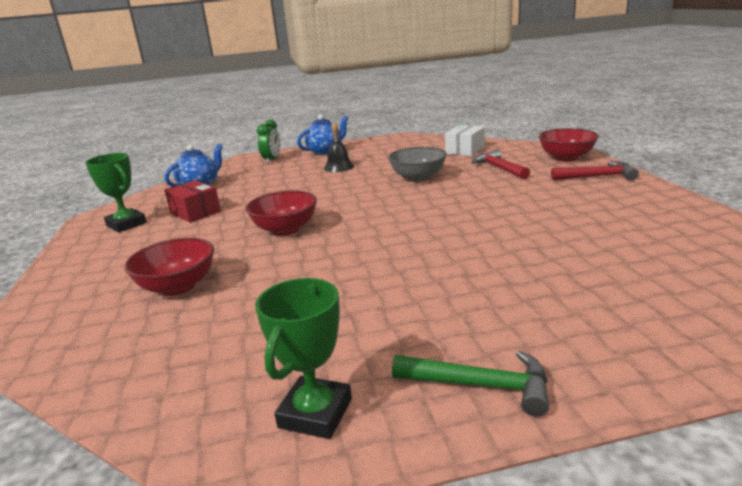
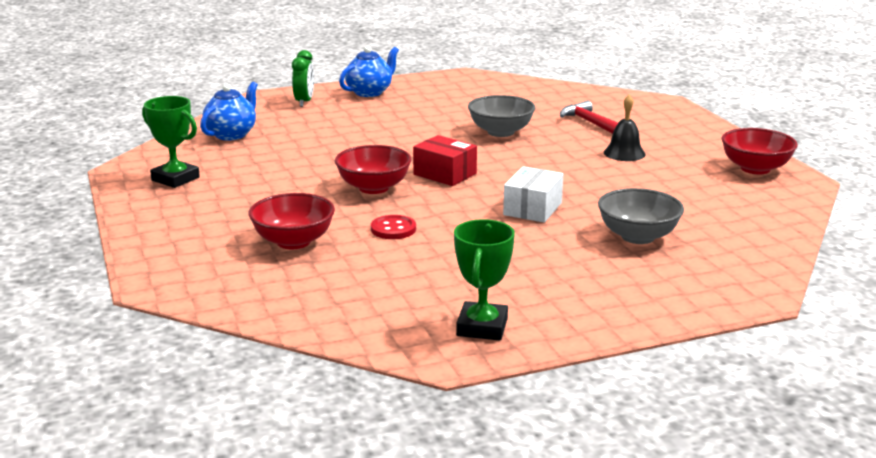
camera: 10 degrees left, 0 degrees up
(195, 212) = (251, 167): red box -> red box (445, 174)
(280, 272) = (393, 229): none -> red button
(339, 167) = (398, 115): black bell -> black bell (624, 153)
(465, 150) = (547, 98): white box -> white box (532, 209)
(481, 385) = (606, 308): green hammer -> none
(531, 280) = (638, 236): none -> grey bowl
(566, 158) = (665, 113): red bowl -> red bowl (755, 168)
(597, 176) = (699, 137): red hammer -> none

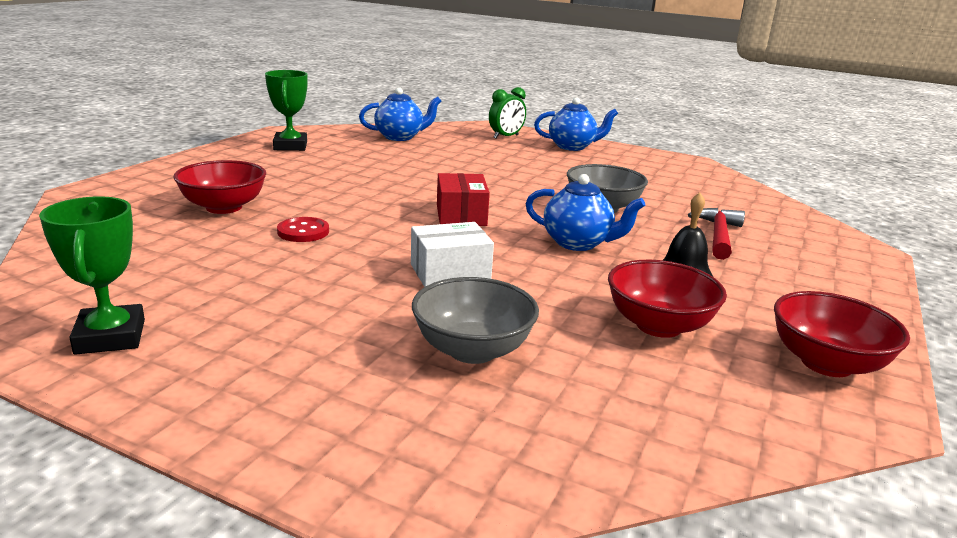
camera: 45 degrees right, 0 degrees up
(373, 188) = (381, 201): red bowl -> red bowl (658, 326)
(482, 327) = (110, 337): green trophy -> green trophy turned 75 degrees counterclockwise
(544, 161) = (578, 243): none -> blue teapot

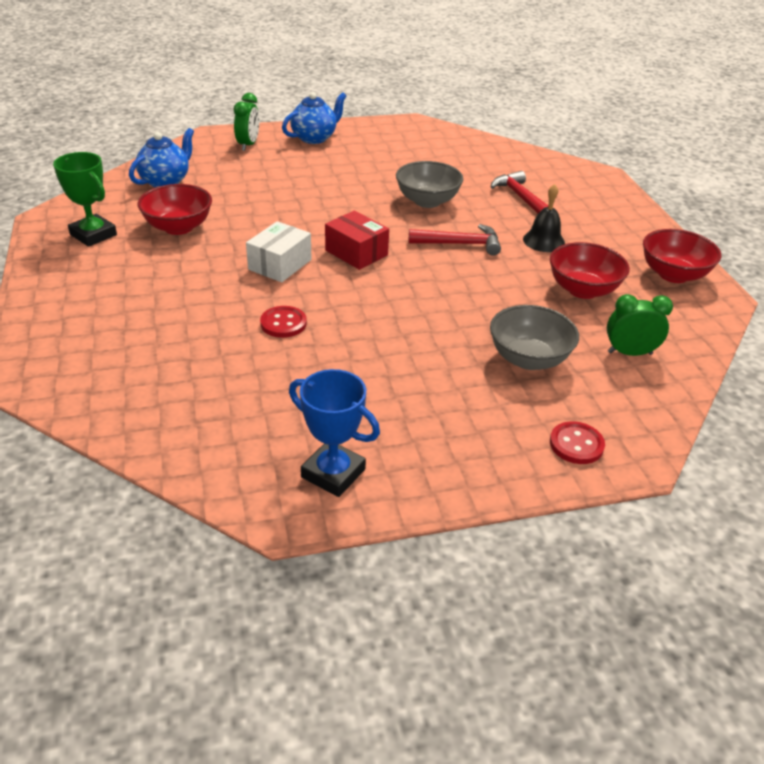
camera: 40 degrees left, 15 degrees up
(110, 337) = (333, 473): green trophy -> blue trophy
(224, 207) = (180, 331): red bowl -> red bowl (178, 227)
(369, 449) = (576, 444): none -> red button
(450, 272) = (431, 309): white box -> white box (280, 264)
(578, 243) = (460, 244): blue teapot -> red hammer
(614, 404) = (629, 353): none -> green clock

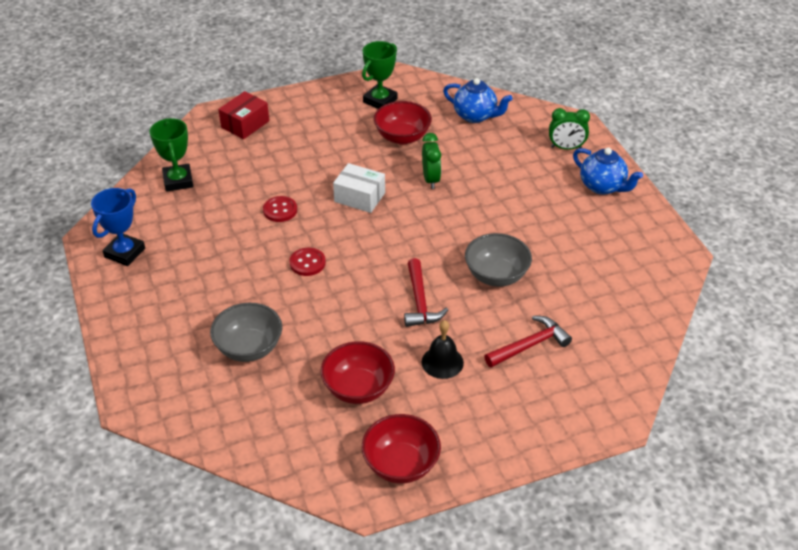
camera: 85 degrees right, 5 degrees up
(179, 415) = (178, 181): none -> green trophy
(356, 253) = (388, 237): red box -> red box (245, 124)
(576, 444) = (148, 373): red button -> red button (307, 263)
(629, 353) = (263, 415): green clock -> green clock (431, 179)

